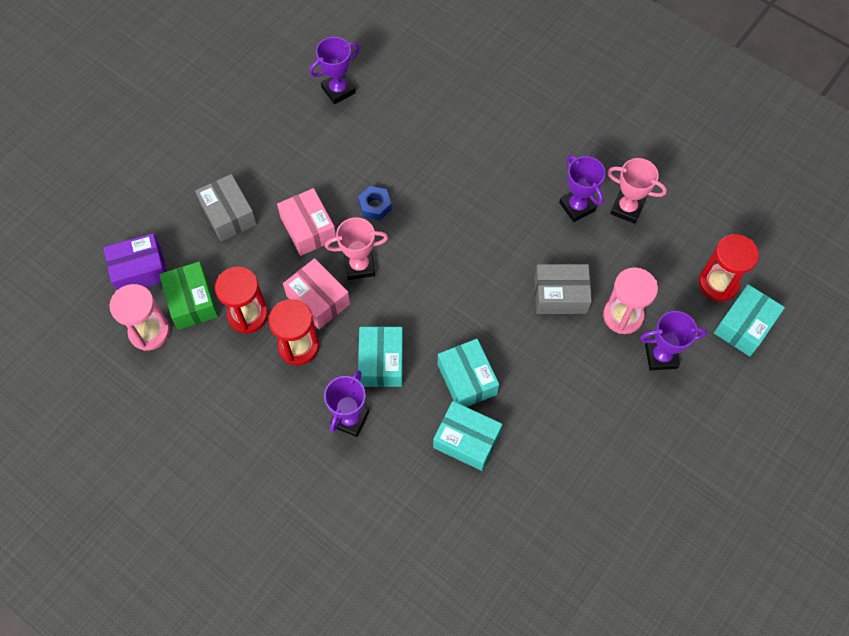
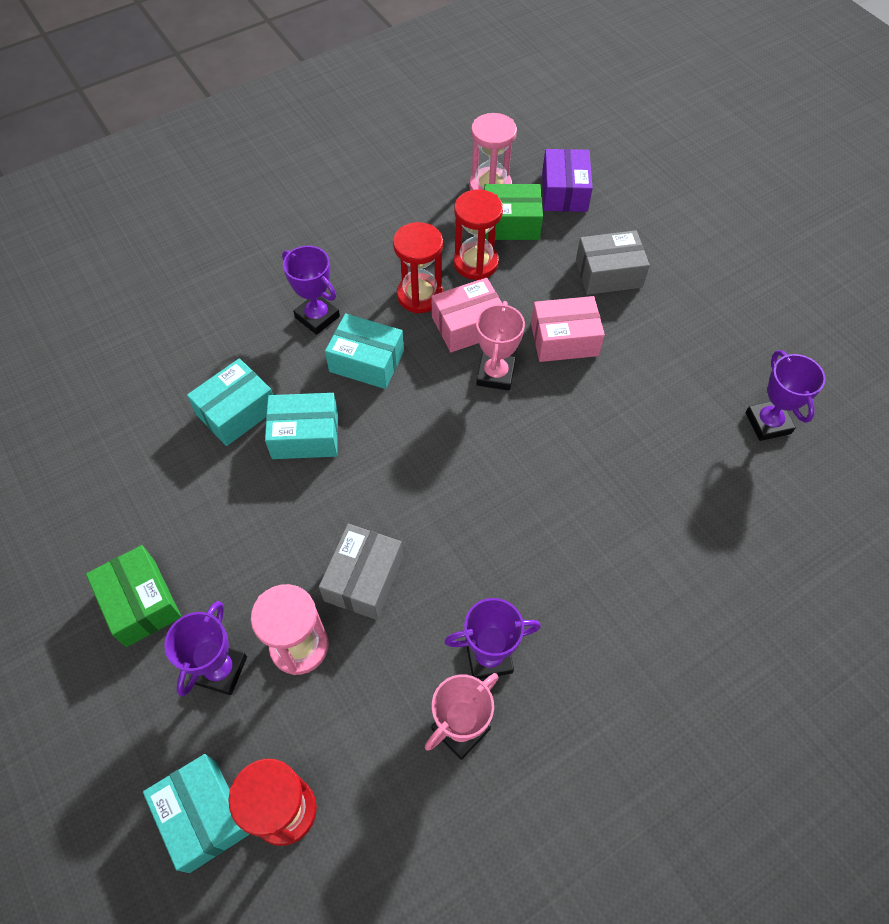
camera: 110 degrees right, 5 degrees down
(375, 206) = (573, 413): blue nut -> none
(644, 431) = (140, 602): none -> green box

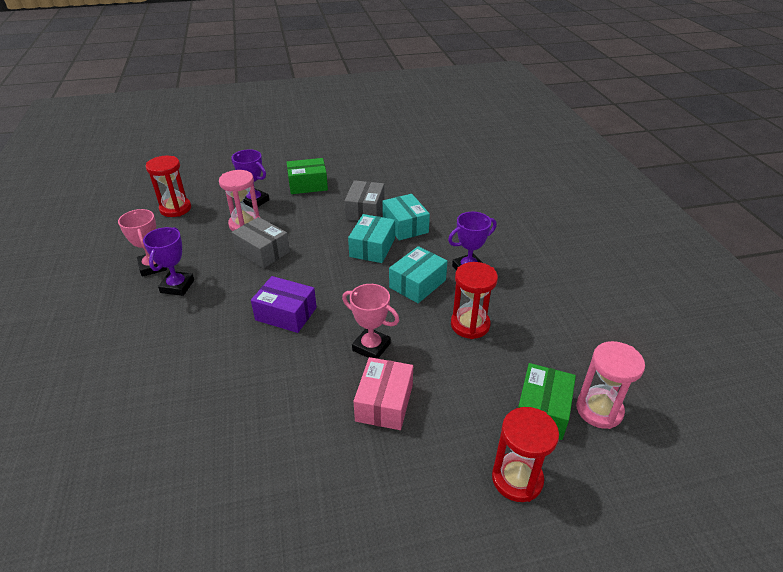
camera: 110 degrees right, 20 degrees down
(203, 815) = (196, 189): turquoise box -> none
(468, 325) = (427, 345): pink box -> none
(476, 263) = (496, 369): red hourglass -> red hourglass (517, 479)
(564, 192) = (583, 475): purple box -> purple box (286, 314)
(608, 274) = (450, 470): grey box -> grey box (365, 210)
(768, 423) = (204, 532): purple trophy -> none

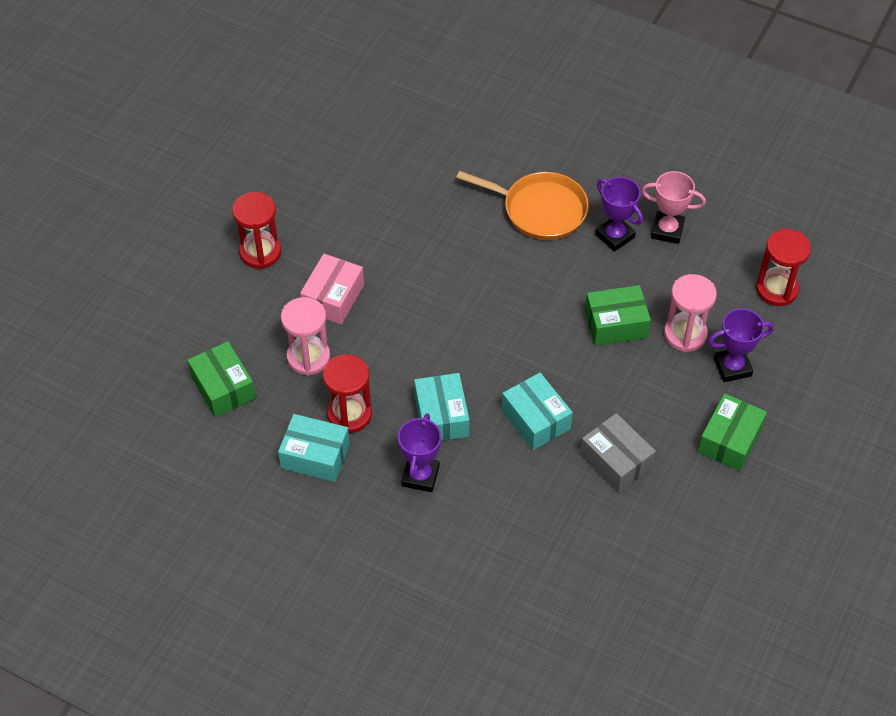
camera: 130 degrees right, 15 degrees up
(176, 335) = (540, 210): none -> orange pan
(262, 251) = (616, 324): grey box -> green box
(286, 314) = (497, 293): purple box -> none
(371, 347) = (397, 326): pink trophy -> none
(384, 403) = (333, 298): pink box -> pink box turned 60 degrees clockwise
(405, 226) = (548, 477): turquoise box -> turquoise box (315, 456)
(517, 479) = (197, 326): red hourglass -> red hourglass (260, 252)
(599, 410) = (184, 424): pink hourglass -> pink hourglass (308, 357)

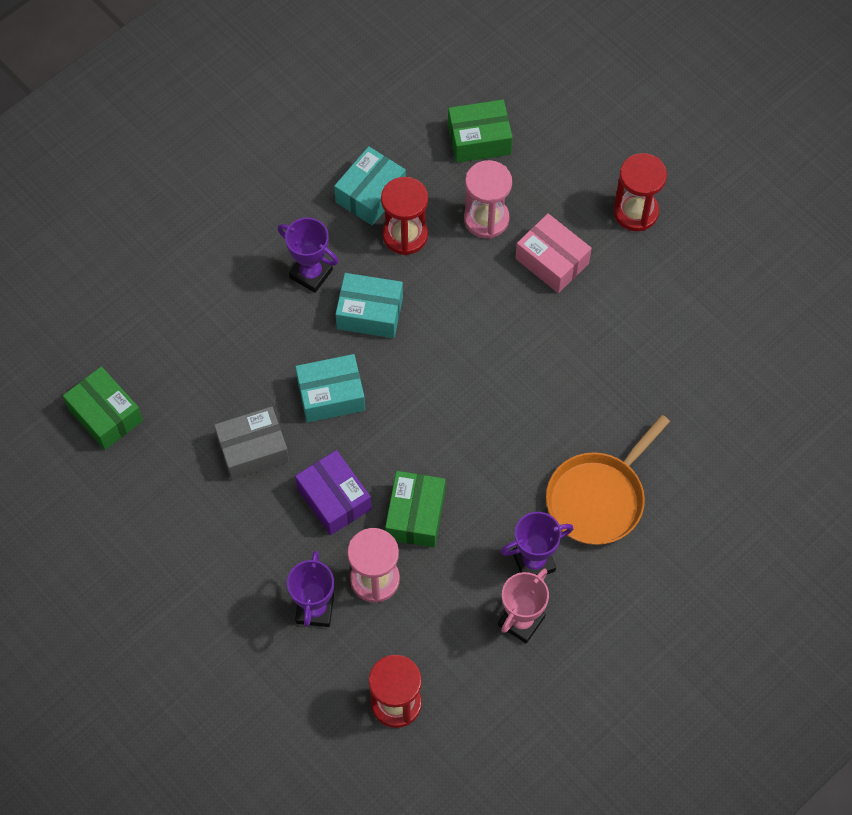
camera: 110 degrees right, 10 degrees up
(630, 385) = (334, 499): none -> purple box
(729, 440) = (230, 567): green box -> green box (105, 415)

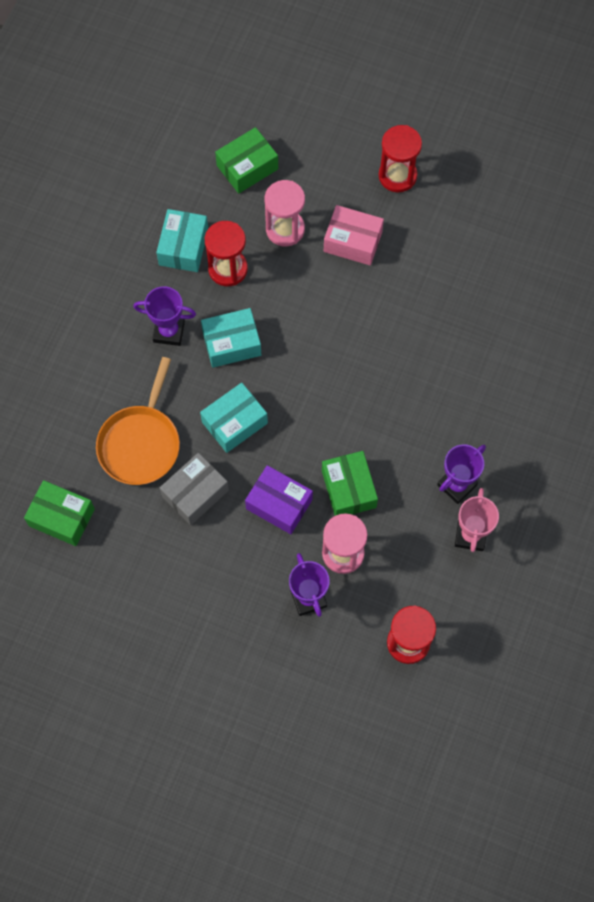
camera: 25 degrees left, 5 degrees up
(598, 498) = (481, 414): orange pan -> orange pan (140, 443)

